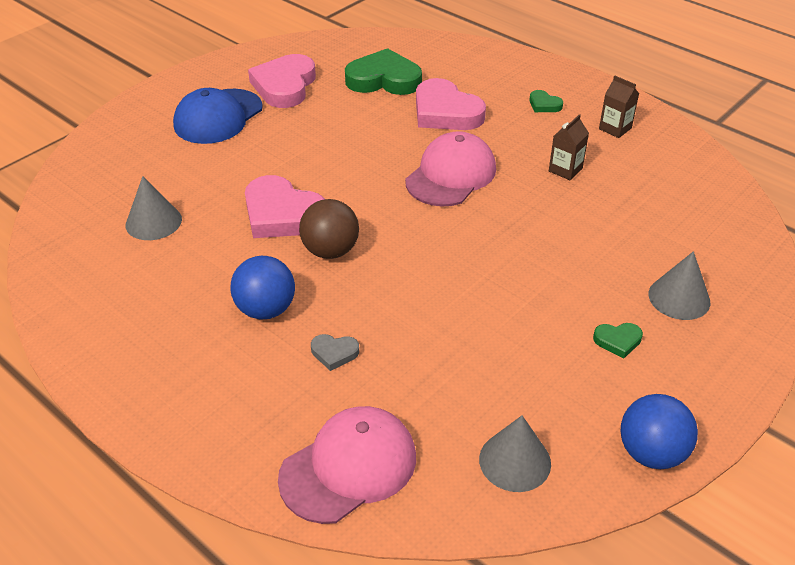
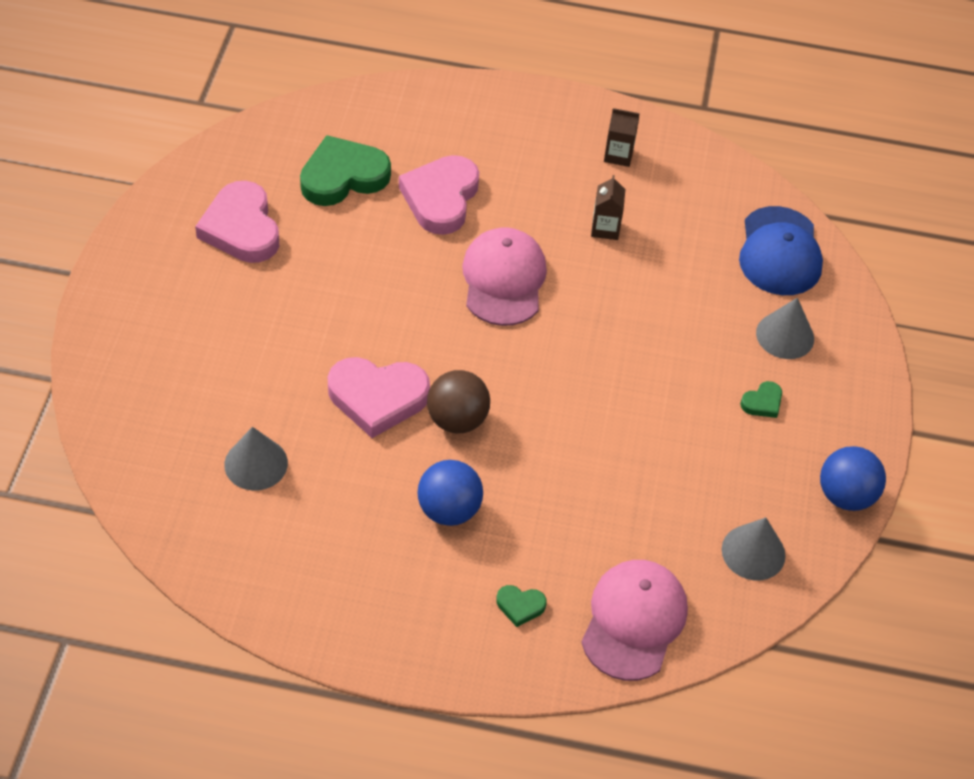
camera: 35 degrees left, 10 degrees up
(218, 117) = (204, 301): blue cap -> blue cap (780, 252)
(334, 353) = (543, 524): grey heart -> none
(445, 112) = (441, 198): pink heart -> pink heart turned 90 degrees clockwise
(544, 105) = (532, 149): green heart -> green heart (520, 606)

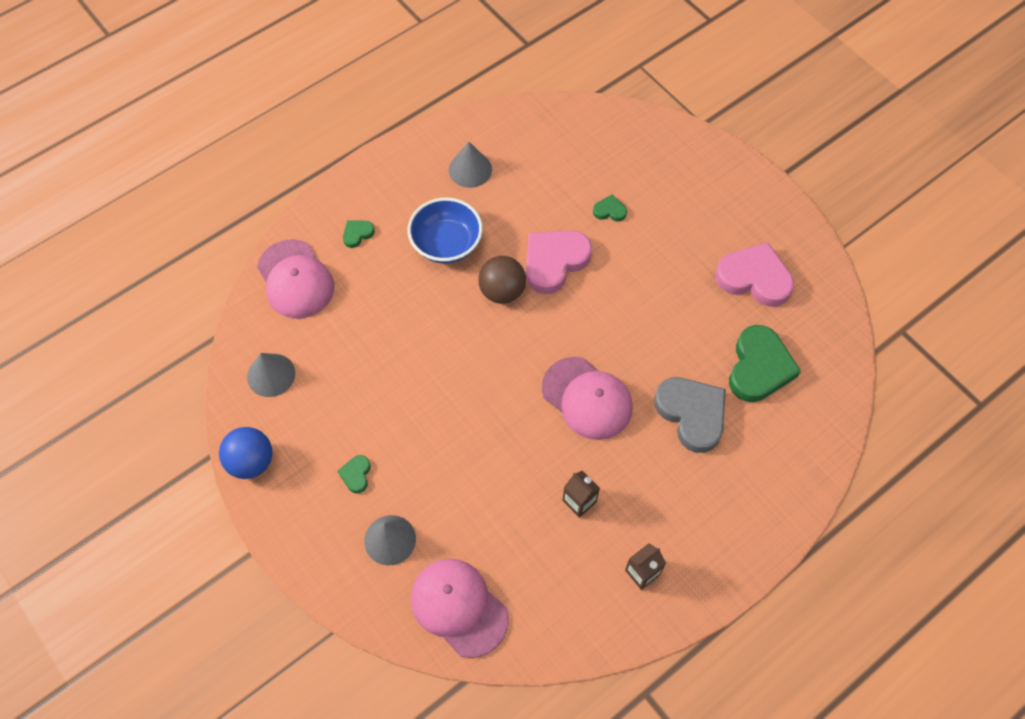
camera: 135 degrees right, 10 degrees up
(256, 463) = (561, 175): grey cone -> grey cone (470, 169)
(265, 390) = (609, 211): none -> green heart
(441, 198) = (691, 414): pink heart -> grey heart
(449, 510) = (446, 244): blue ball -> blue bowl
(780, 252) = (459, 607): blue cap -> pink cap

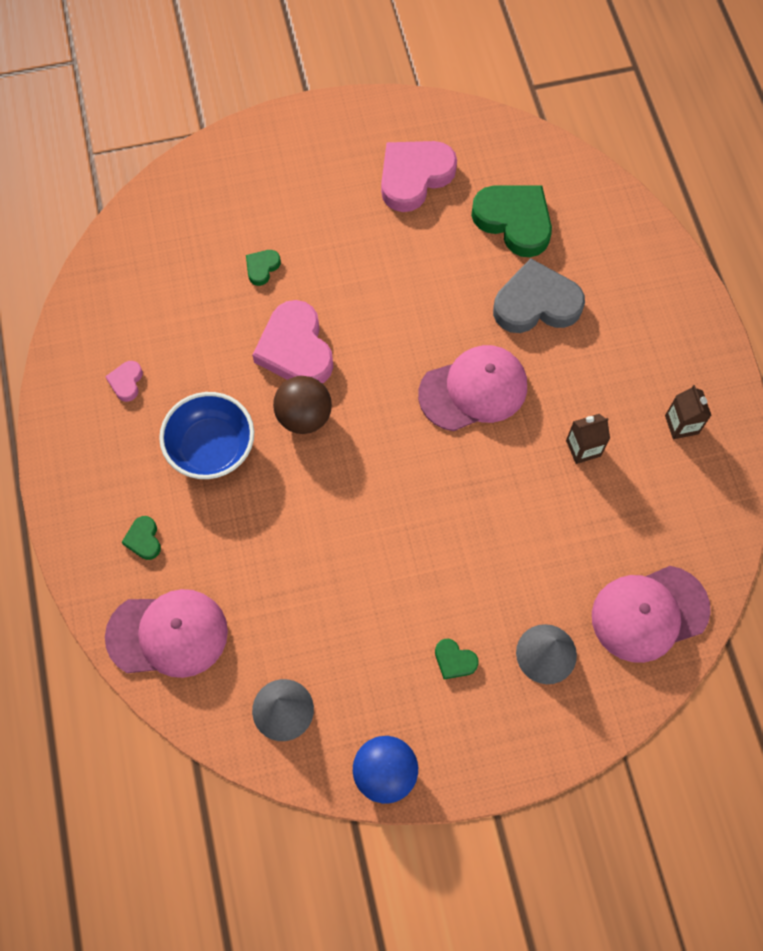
camera: 65 degrees left, 5 degrees up
(470, 169) = (126, 382): grey cone -> pink heart

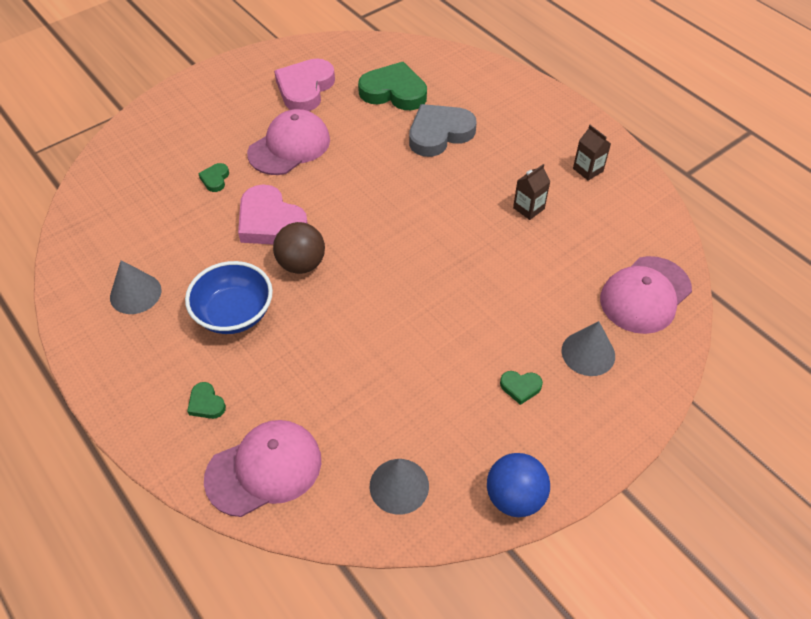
camera: 25 degrees left, 15 degrees down
(126, 382) = (135, 293): pink heart -> grey cone
(473, 390) = (425, 201): pink cap -> pink cap (289, 146)

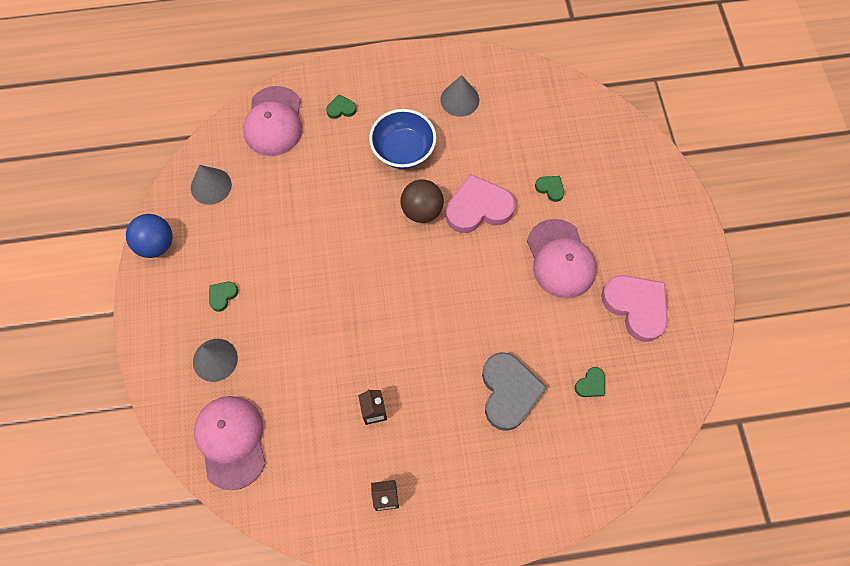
camera: 120 degrees right, 15 degrees up
(394, 92) = (590, 384): green heart -> green heart, size x0.45

